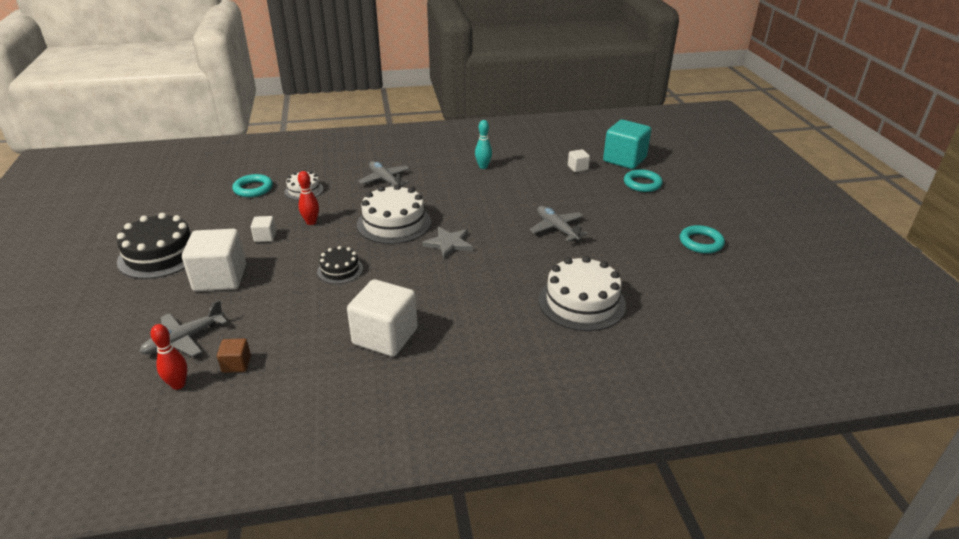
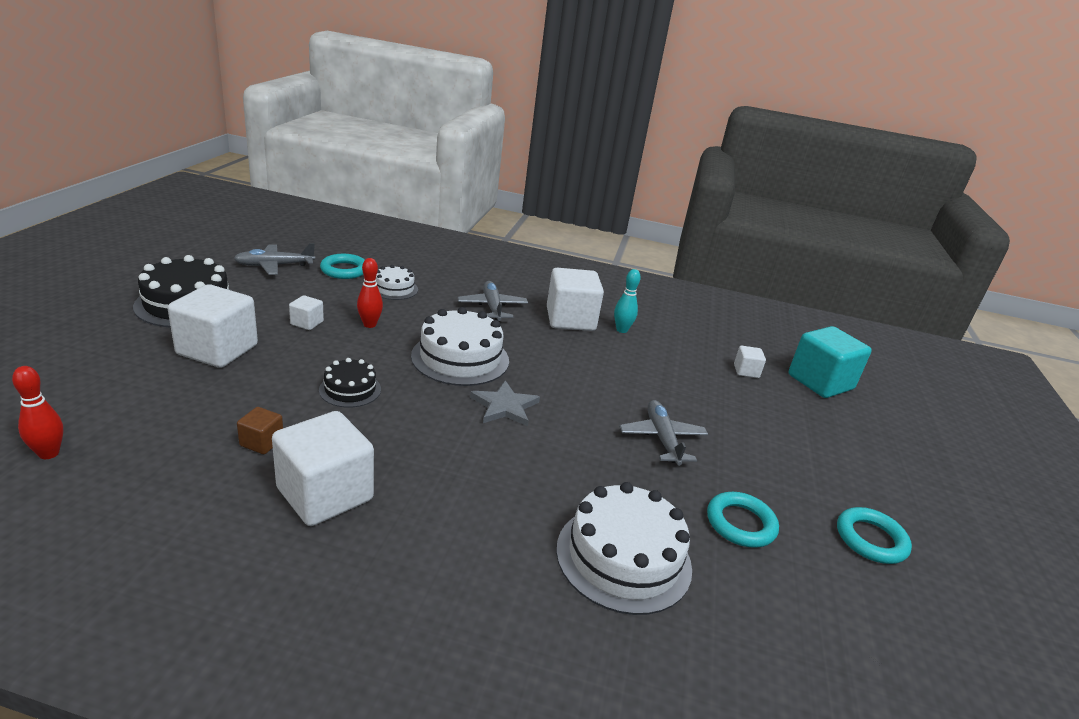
camera: 20 degrees right, 5 degrees down
(184, 339) = (111, 403): grey plane -> grey plane (274, 265)
(236, 364) = (131, 456): brown cube -> brown cube (262, 442)
(444, 171) = (570, 319): none -> white cube
(642, 184) = (827, 422): turquoise ring -> turquoise ring (740, 523)

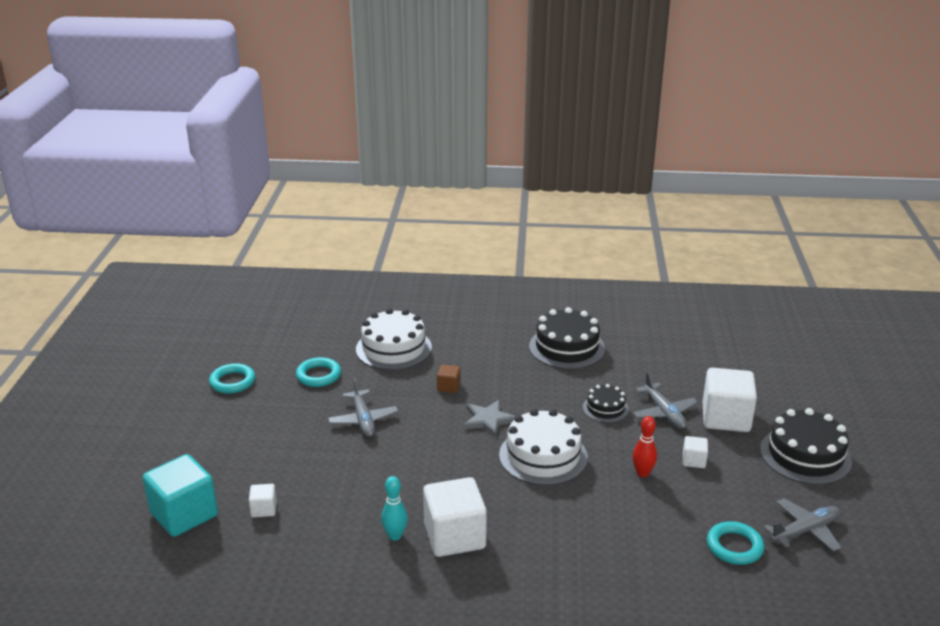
camera: 175 degrees right, 0 degrees up
(49, 453) = (722, 339): red bowling pin -> none
(262, 442) = (625, 365): brown cube -> brown cube (449, 387)
(325, 494) = (566, 347): white cube -> black cake
(394, 289) = (660, 531): white cake -> none
(492, 307) = (544, 531): grey plane -> grey plane (664, 412)

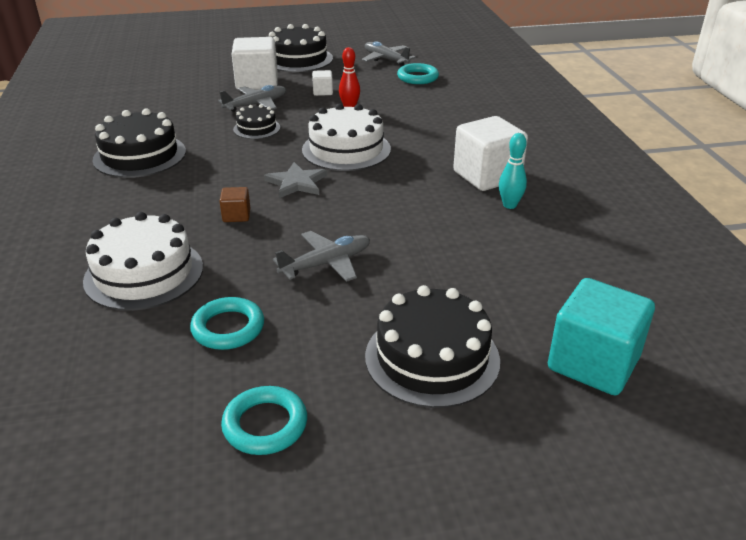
camera: 105 degrees left, 5 degrees up
(239, 447) = (432, 358): none -> black cake
(264, 509) = (534, 297): white cube -> none

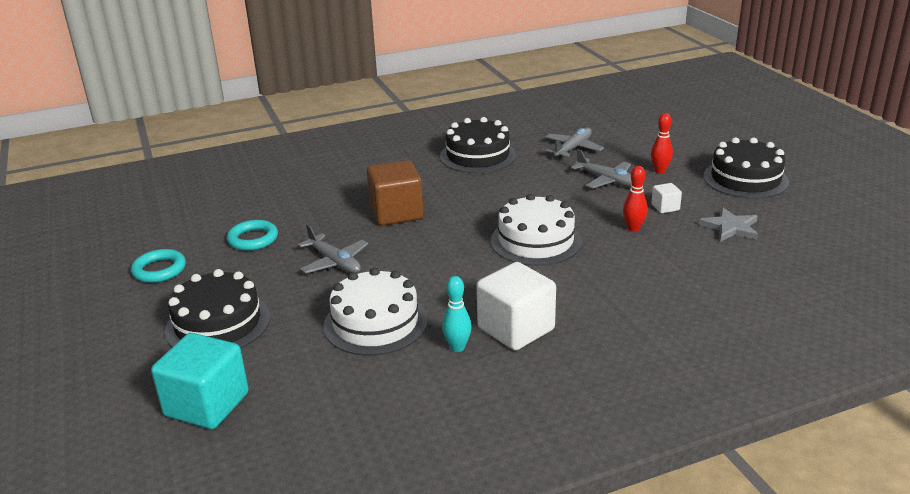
camera: 80 degrees right, 5 degrees down
(144, 273) = (312, 197): white cake -> white cake (375, 323)
(236, 215) = (396, 213): brown cube -> brown cube, size x2.15
(257, 83) = (660, 171): white cube -> red bowling pin
(257, 128) = (555, 191): black cake -> none
(296, 183) = (459, 228): grey star -> grey star (730, 227)
(386, 59) = (798, 230): grey plane -> grey plane (573, 149)
(417, 77) = (758, 258): turquoise ring -> none

